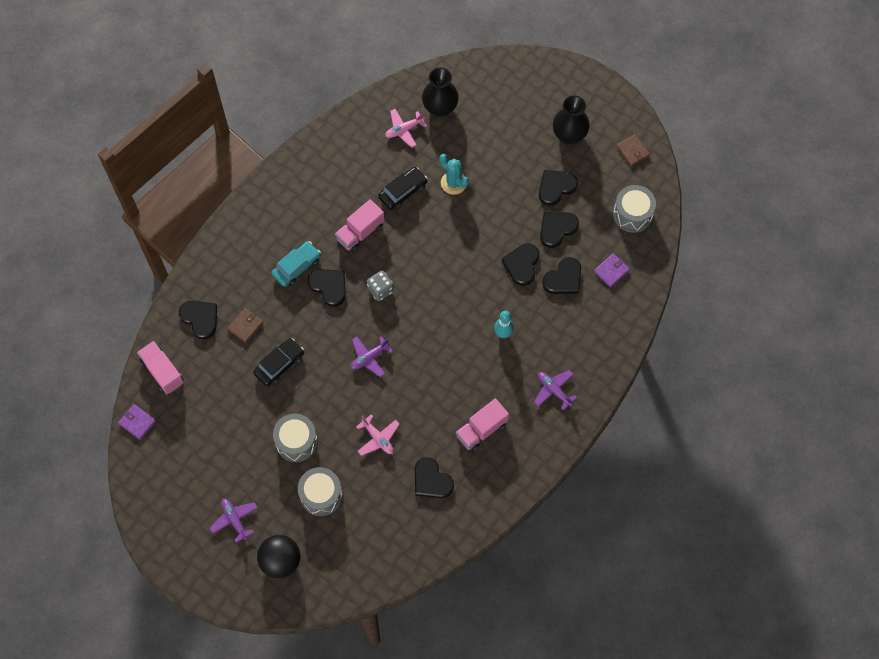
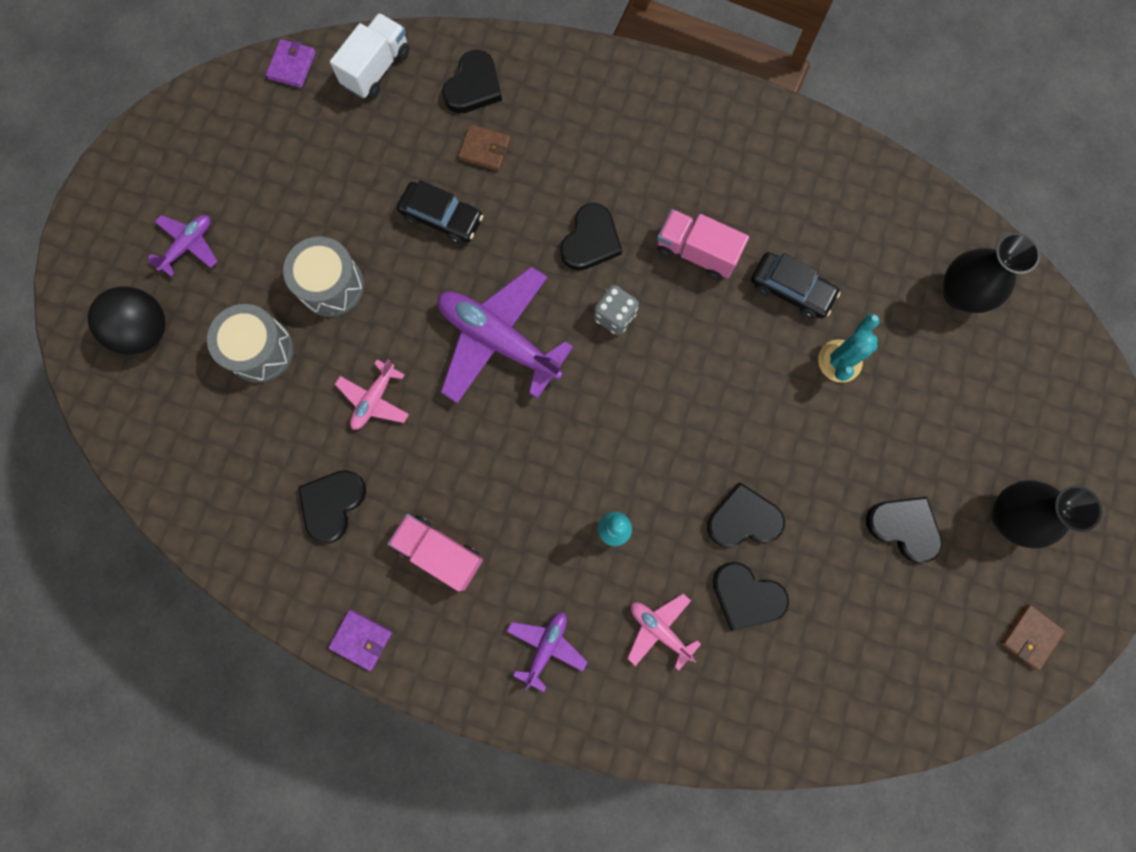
camera: 70 degrees right, 10 degrees up
(162, 372) = (376, 69): pink truck -> white truck
(296, 267) = (604, 184): turquoise car -> none
(369, 357) = (498, 340): purple plane -> purple plane, size x1.96
(404, 130) = (896, 253): pink plane -> pink plane (659, 629)
(557, 229) = (830, 554): black heart -> none
(611, 271) = (793, 673): purple wallet -> purple wallet (361, 639)
(632, 214) = (912, 675): grey drum -> none

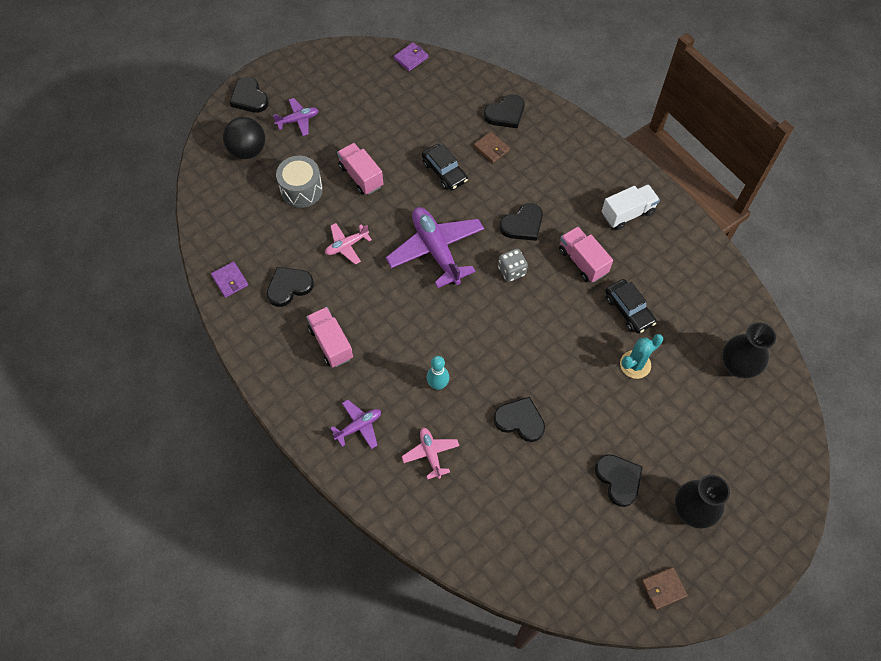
camera: 30 degrees right, 15 degrees down
(331, 285) = (361, 176): grey drum -> pink truck
(361, 639) = (259, 365): purple wallet -> purple wallet (230, 280)
(376, 69) = (456, 80): white truck -> white truck (627, 213)
(746, 596) = (495, 464): black heart -> black heart (249, 98)

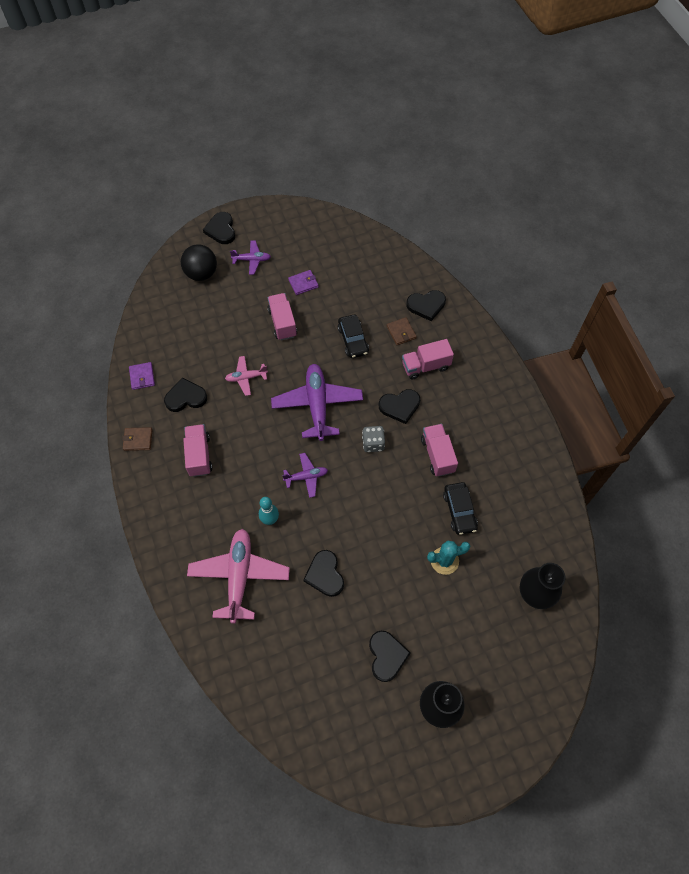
camera: 20 degrees right, 0 degrees up
(301, 190) = (230, 319): grey drum -> none
(359, 426) = (191, 532): purple plane -> purple plane (306, 477)
(411, 58) = (366, 234): purple wallet -> purple wallet (303, 283)
(431, 454) = (239, 576): pink plane -> pink plane, size x1.96
(520, 420) = (325, 574): black heart -> black heart turned 150 degrees counterclockwise
(531, 175) = (425, 366): none -> pink truck
(627, 213) = (495, 425): white truck -> none
(663, 588) = (384, 765): brown wallet -> brown wallet (138, 440)

